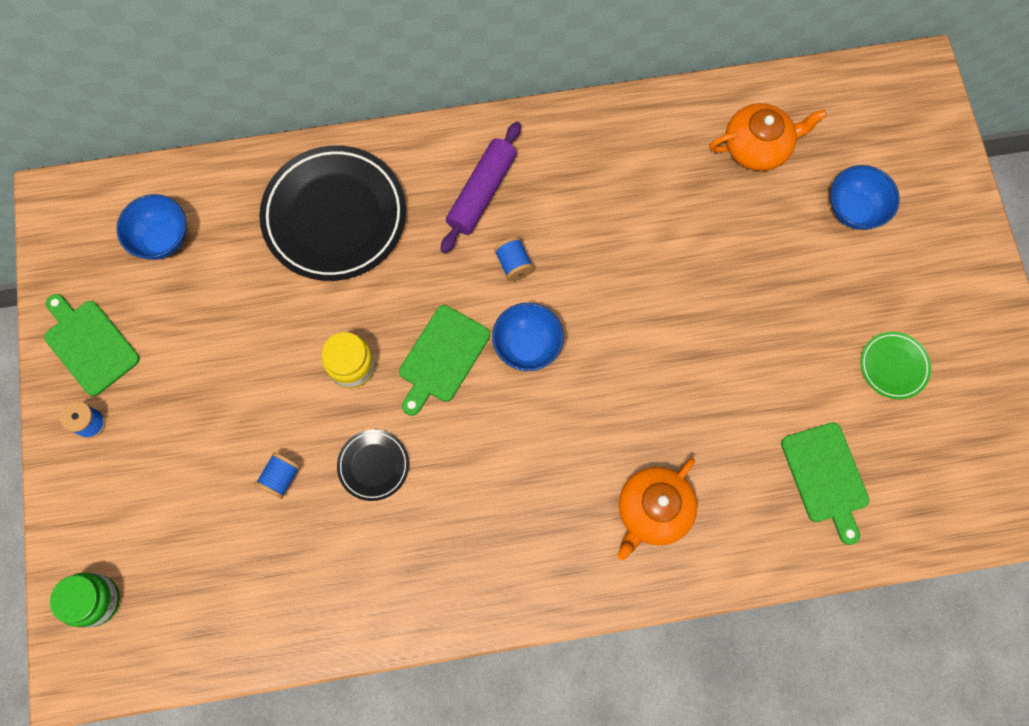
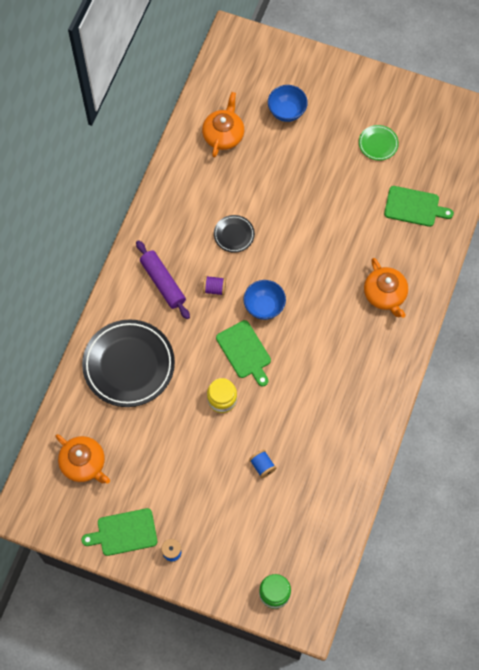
camera: 60 degrees left, 5 degrees down
(163, 239) = (84, 463): blue bowl -> orange teapot
(373, 465) = (283, 416): black plate -> black plate (234, 235)
(514, 264) = (214, 289): blue spool -> purple spool

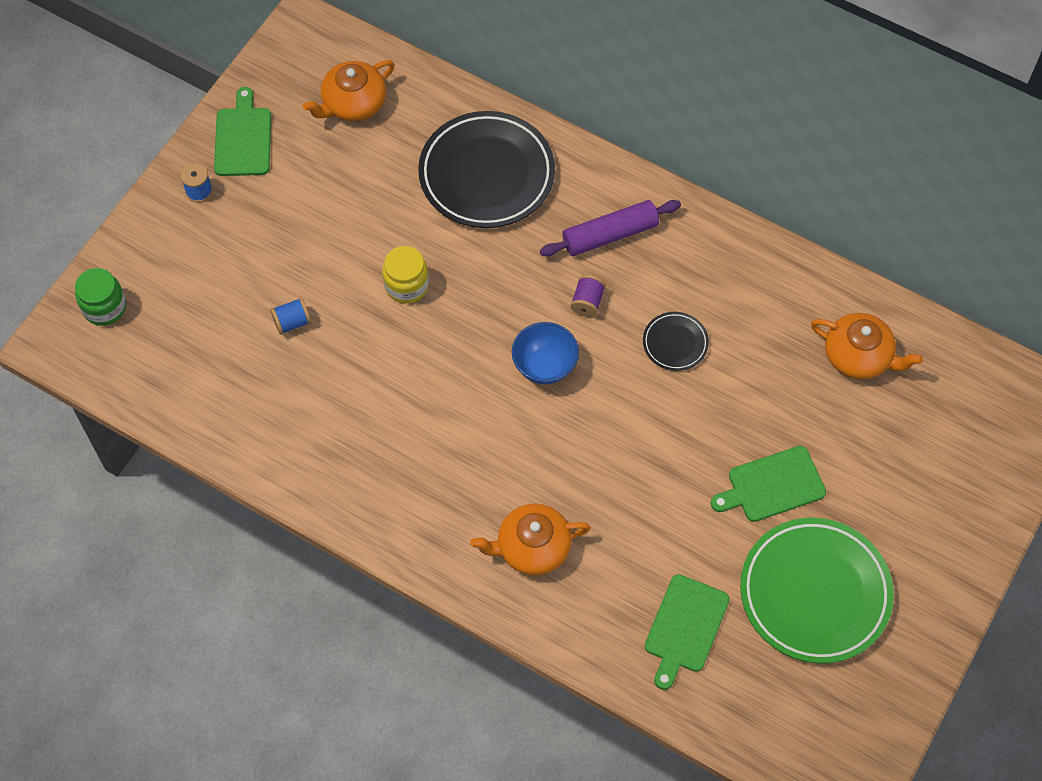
camera: 100 degrees right, 5 degrees down
(245, 352) = (475, 327): green cutting board -> green cutting board (772, 485)
(286, 112) = (893, 458): blue bowl -> none
(378, 144) = (815, 593): green plate -> green plate, size x2.17

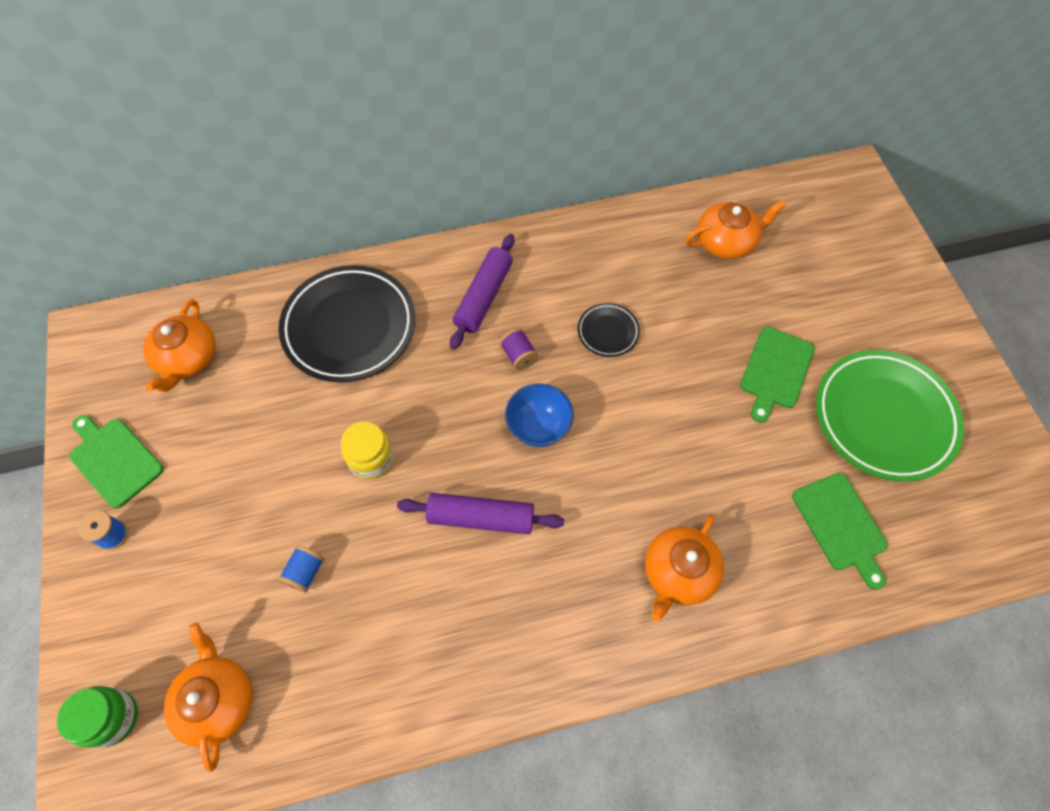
camera: 45 degrees left, 0 degrees up
(170, 352) = (218, 700): none -> orange teapot
(438, 391) = (481, 518): none -> purple rolling pin

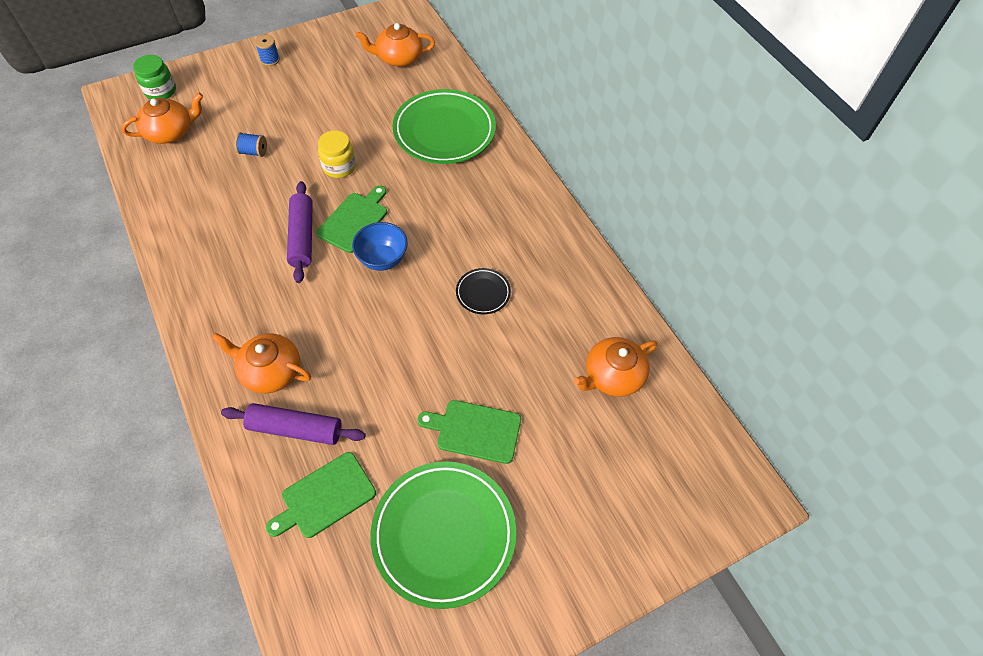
camera: 75 degrees right, 5 degrees down
(114, 459) = (320, 46): green cutting board -> green cutting board (354, 220)
(349, 327) = (444, 131): black plate -> green plate
(483, 297) = (494, 203): purple rolling pin -> purple rolling pin (295, 428)
(519, 356) = (444, 236): purple spool -> none
(726, 241) = (612, 376): orange teapot -> orange teapot turned 90 degrees clockwise

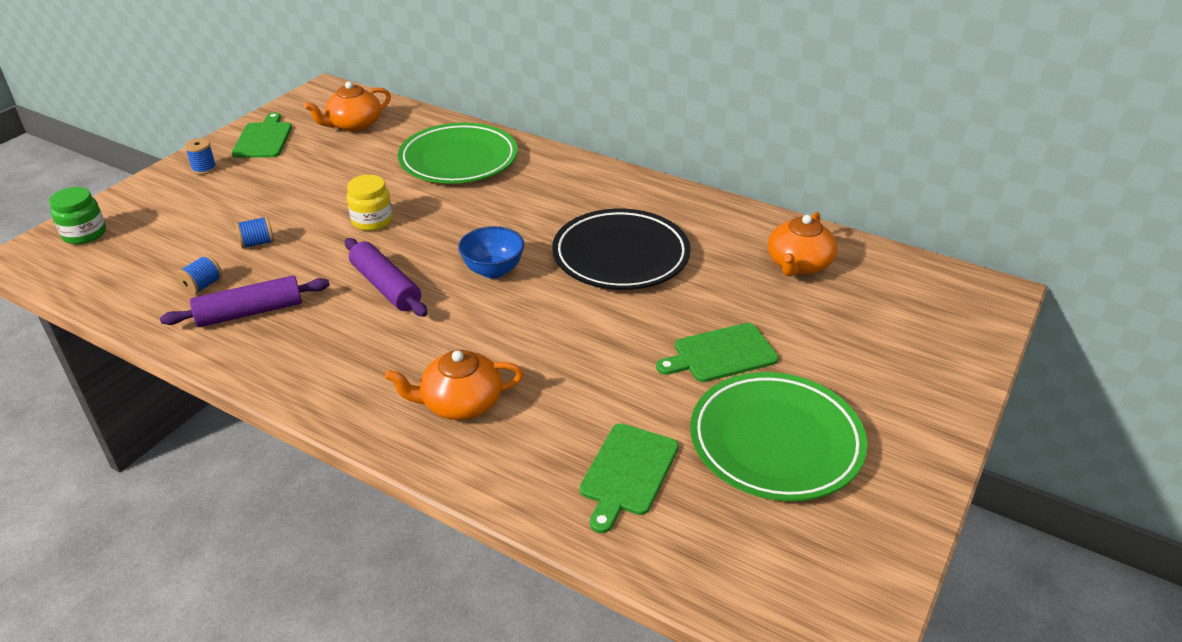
camera: 30 degrees left, 20 degrees down
(170, 132) = (133, 262): orange teapot -> none
(195, 176) = (202, 286): none -> blue spool
(295, 428) = (538, 435): purple rolling pin -> purple rolling pin (250, 312)
(354, 220) = (432, 253): green cutting board -> green cutting board (263, 139)
(483, 293) = (621, 256): black plate -> black plate, size x2.17

